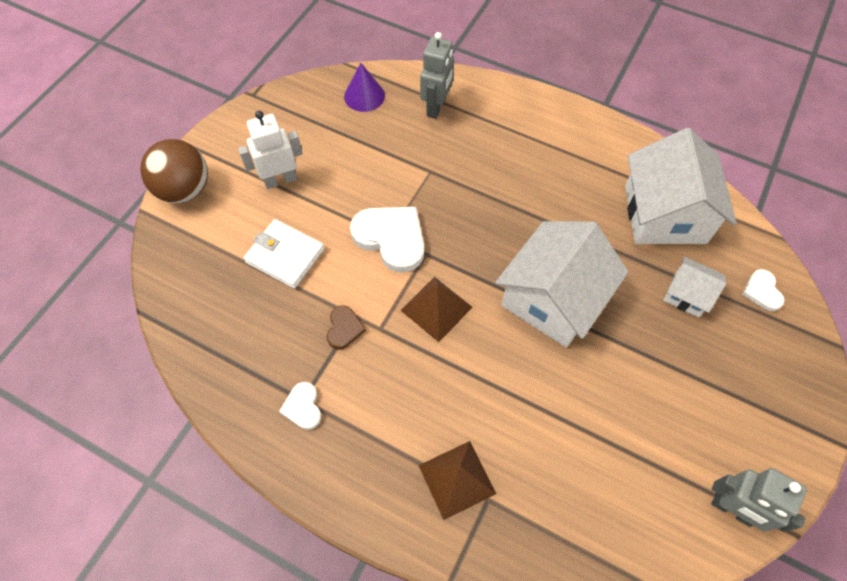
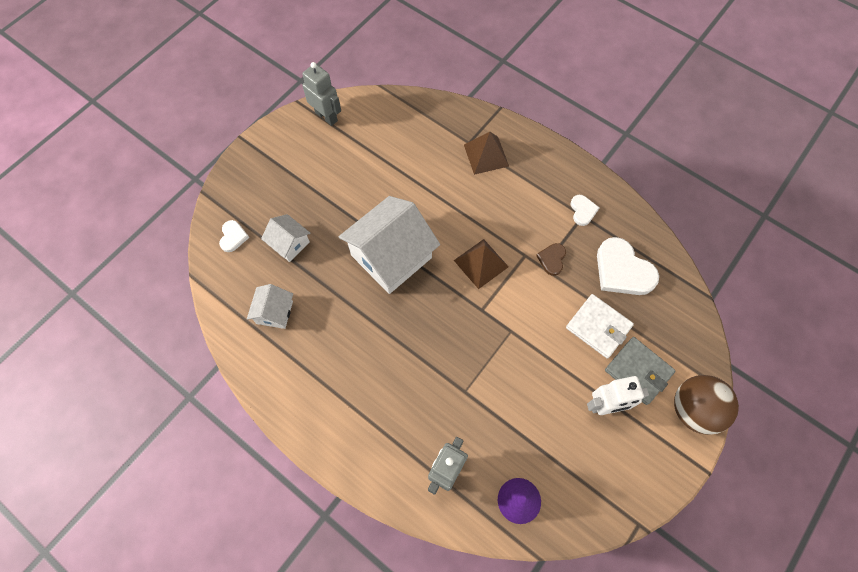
camera: 170 degrees left, 5 degrees up
(241, 217) = (638, 371): none -> grey wallet
(391, 238) = (509, 328): white heart -> white heart (622, 270)
(664, 214) = (274, 312): white house -> white house, size x0.50

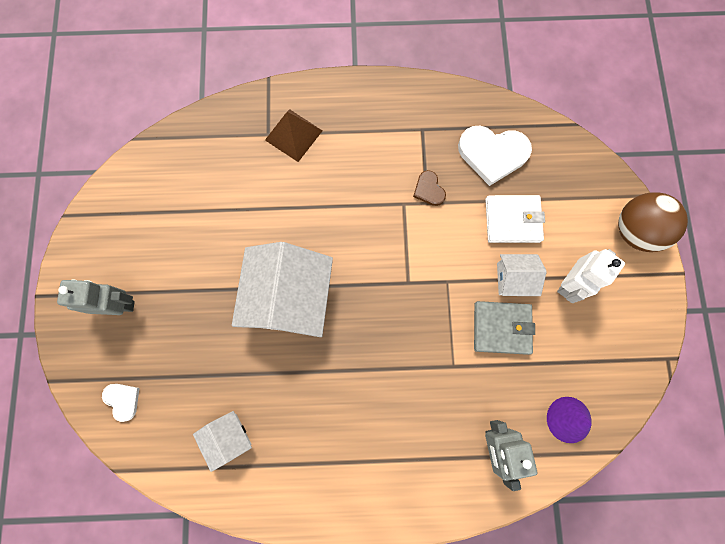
camera: 40 degrees left, 10 degrees up
(289, 243) = (184, 362): white house -> white house (513, 279)
(326, 116) = (109, 209): grey robot -> grey robot (119, 305)
(481, 263) = (373, 241): brown pyramid -> none
(583, 211) = (418, 125): white heart -> none
(638, 371) = (572, 233): grey wallet -> grey wallet (501, 328)

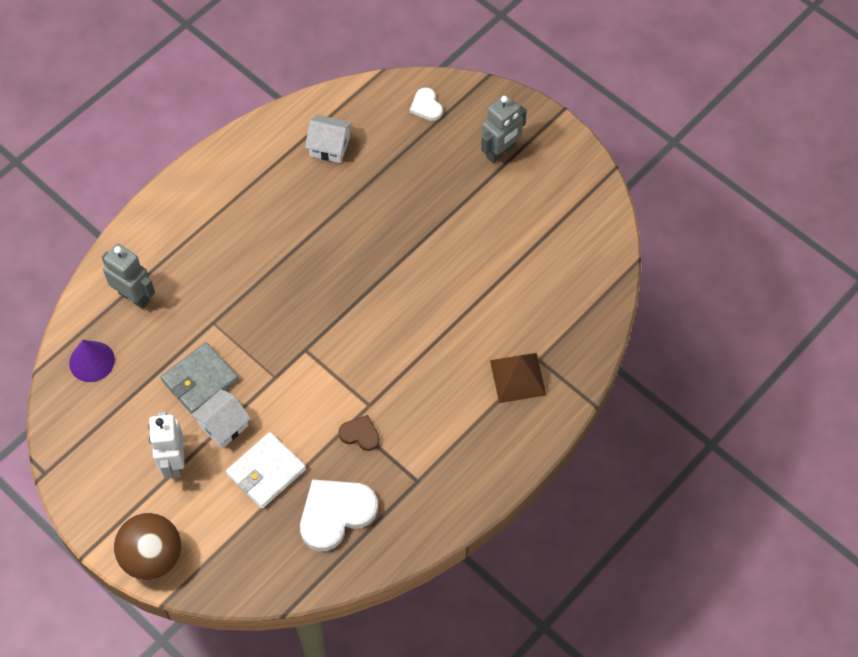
camera: 135 degrees right, 15 degrees down
(123, 400) = (426, 106): white heart -> white heart turned 60 degrees clockwise
(289, 298) = (384, 261): white house -> none

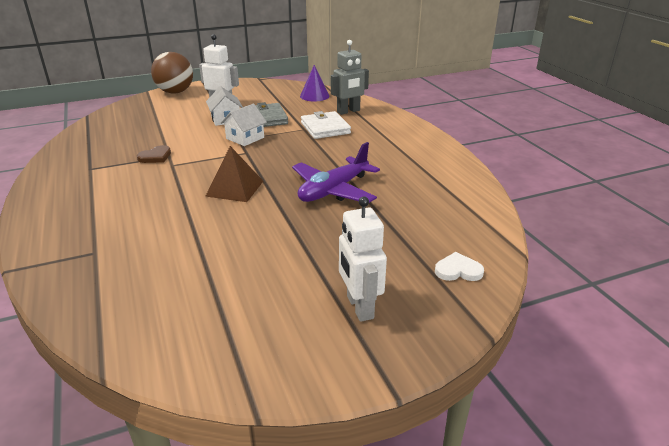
camera: 115 degrees right, 30 degrees down
(266, 472) = (177, 125): white wallet -> white wallet (325, 128)
(330, 146) = (434, 202): white house -> white house (245, 138)
(335, 514) = (116, 138): white heart -> none
(348, 231) = (333, 190): none -> purple plane
(500, 152) = (359, 307): grey robot -> white robot
(518, 377) = (96, 234): brown pyramid -> brown pyramid (235, 188)

